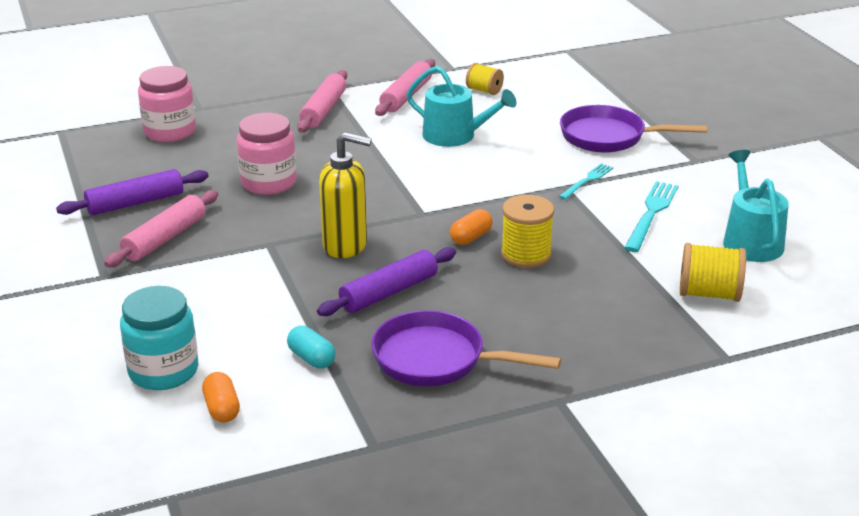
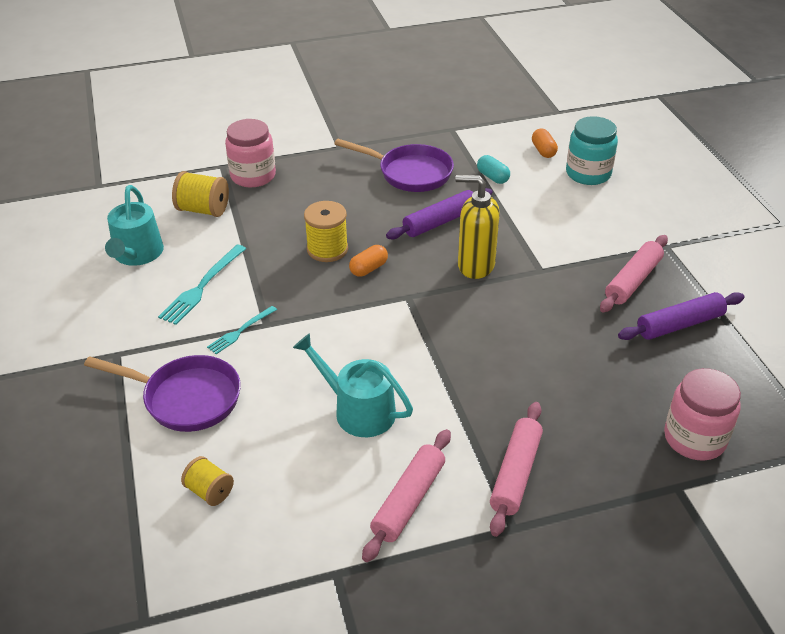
camera: 175 degrees left, 10 degrees up
(268, 183) = (557, 345): pink jar -> pink jar (253, 176)
(484, 90) = (303, 508): yellow spool -> yellow spool (209, 491)

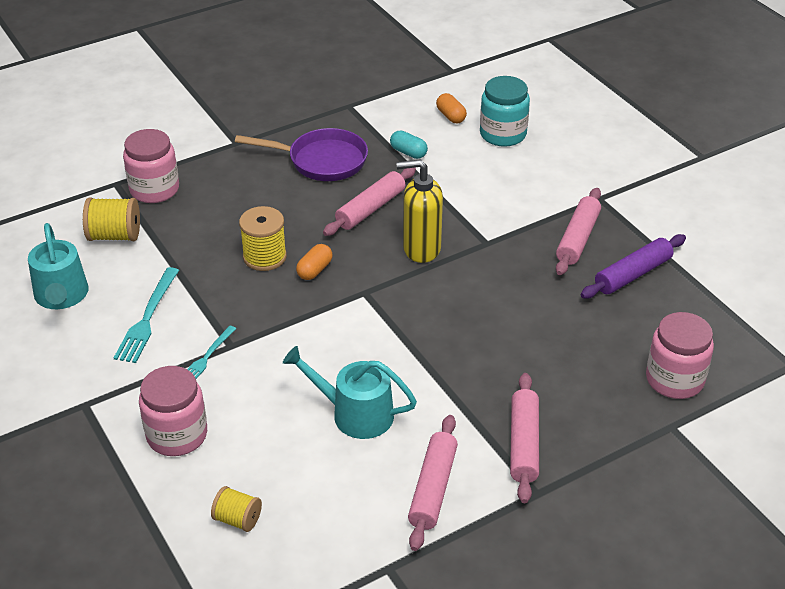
camera: 15 degrees left, 0 degrees up
(186, 398) = (177, 435): purple pan -> pink jar
(440, 222) = (370, 209): purple rolling pin -> pink rolling pin

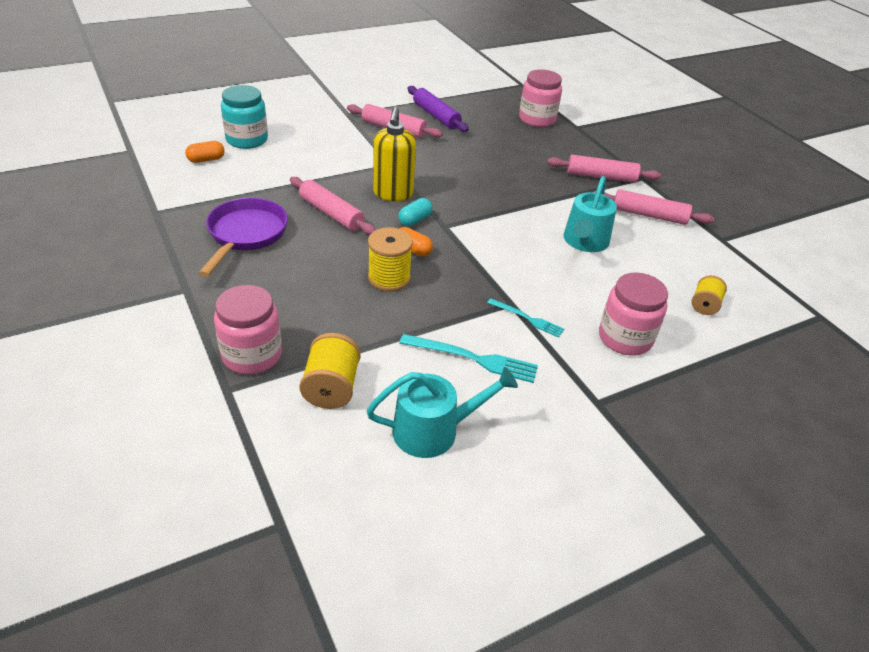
camera: 90 degrees left, 0 degrees up
(408, 152) = (253, 186): turquoise capsule -> turquoise capsule (415, 220)

